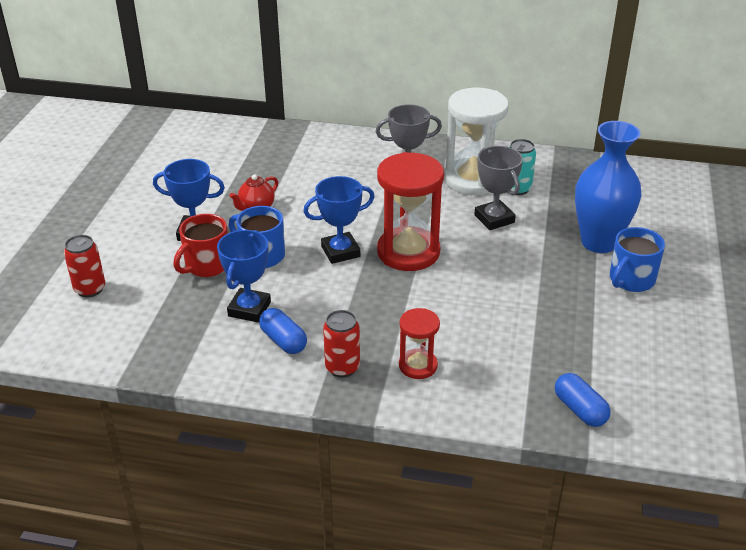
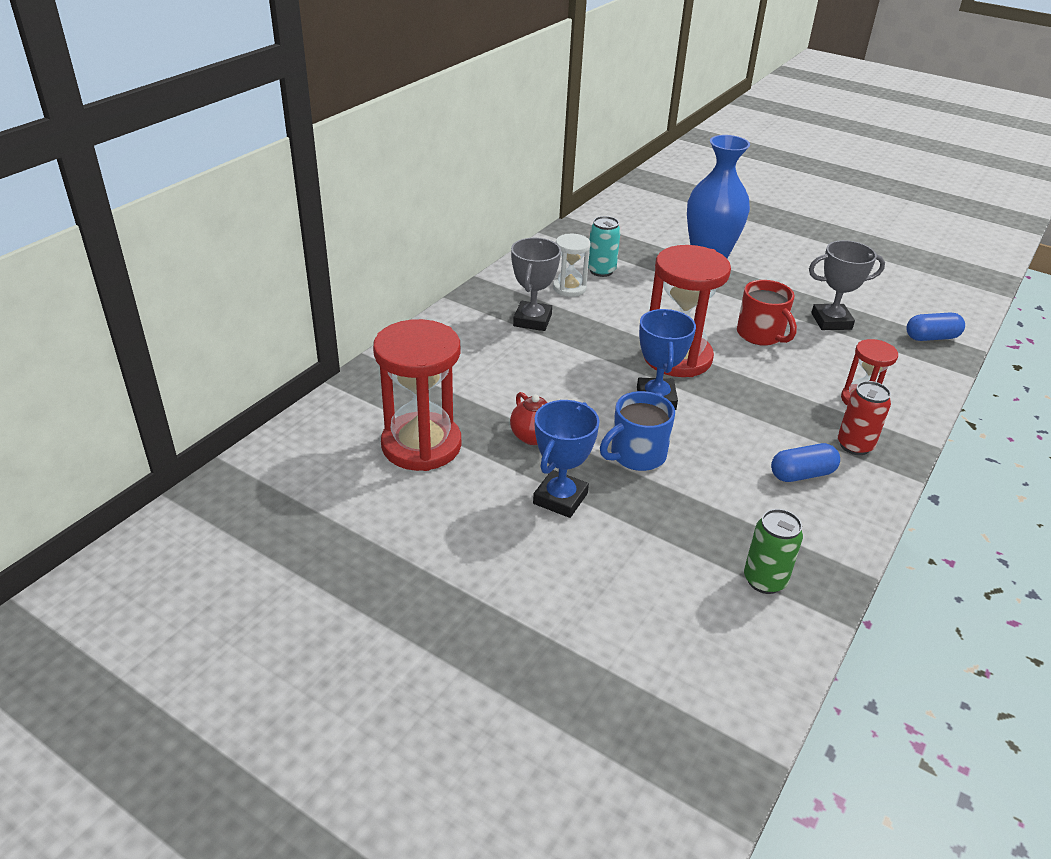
camera: 70 degrees left, 0 degrees up
(90, 289) = (644, 622): red can -> none
(149, 336) = (764, 580): none -> green can
(206, 265) = (637, 503): red mug -> red mug (760, 335)
(222, 168) = (421, 445): none -> red hourglass
(249, 309) = (737, 487): blue trophy -> none
(472, 180) = (569, 288): white hourglass -> white hourglass, size x0.54
(494, 219) = (645, 296): grey trophy -> grey trophy (831, 321)
(631, 280) = (768, 264): blue mug -> none

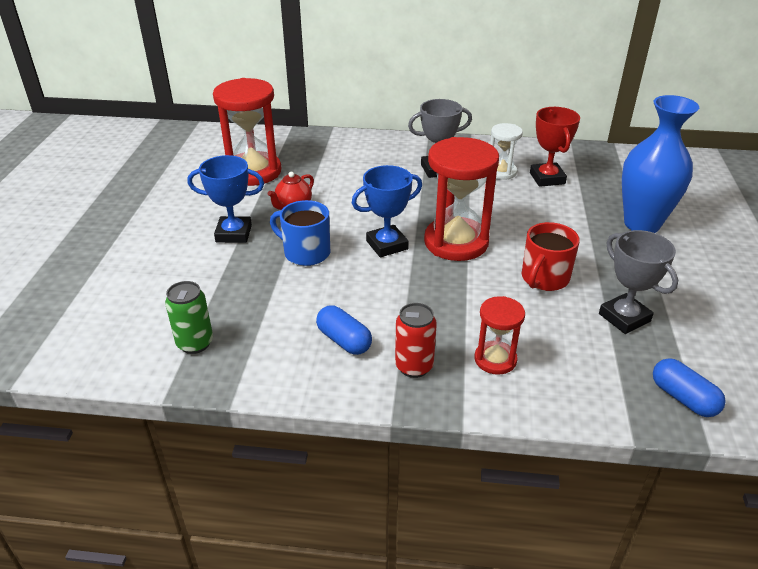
camera: 65 degrees right, 0 degrees up
(601, 271) = (547, 178): turquoise can -> red trophy

